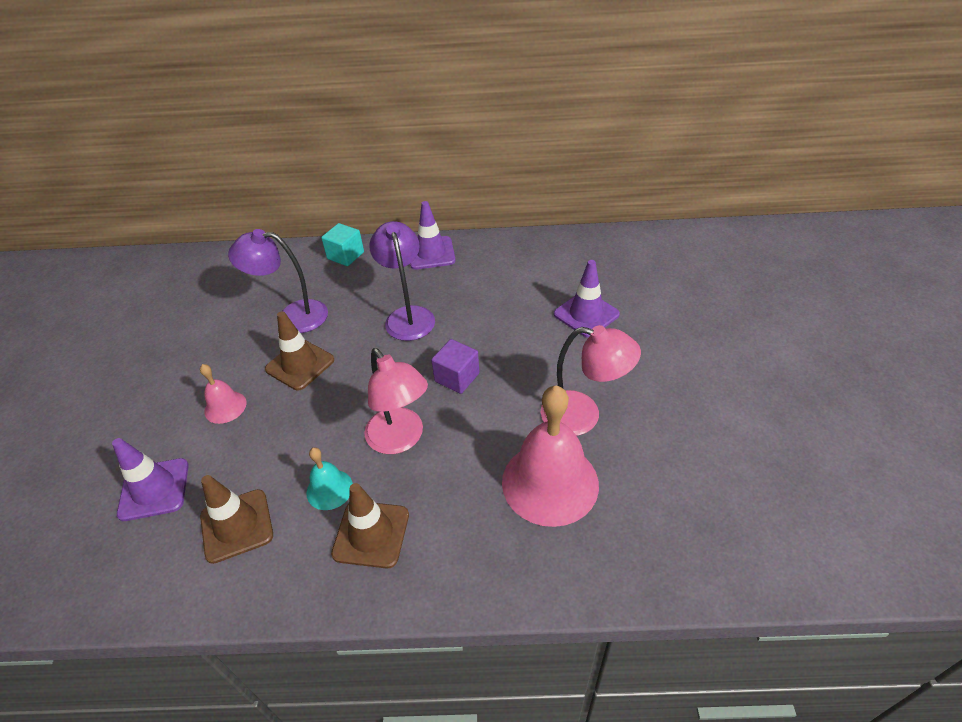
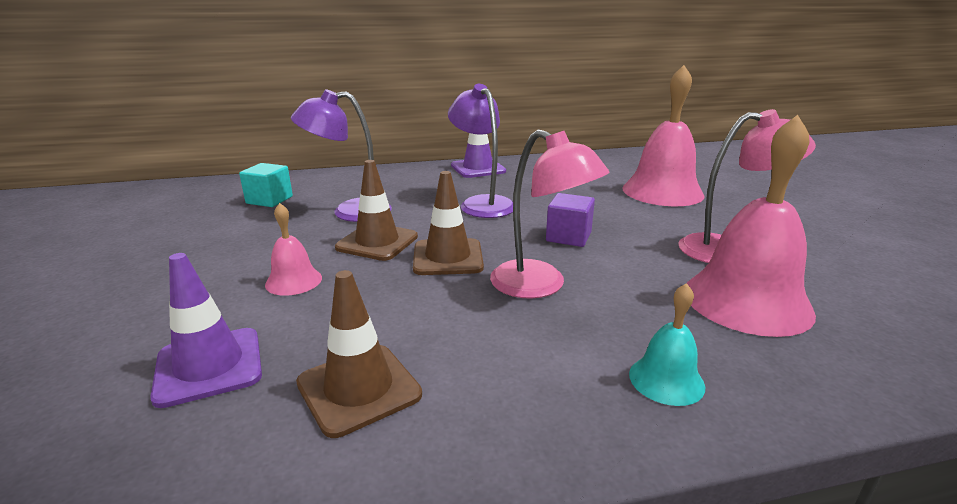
camera: 15 degrees left, 20 degrees down
(329, 489) = (477, 336): turquoise bell -> turquoise bell (666, 380)
(345, 255) = (389, 174): turquoise cube -> turquoise cube (269, 200)
(371, 534) = (565, 372): brown traffic cone -> brown traffic cone (448, 257)
(586, 314) = (662, 191): purple traffic cone -> pink bell

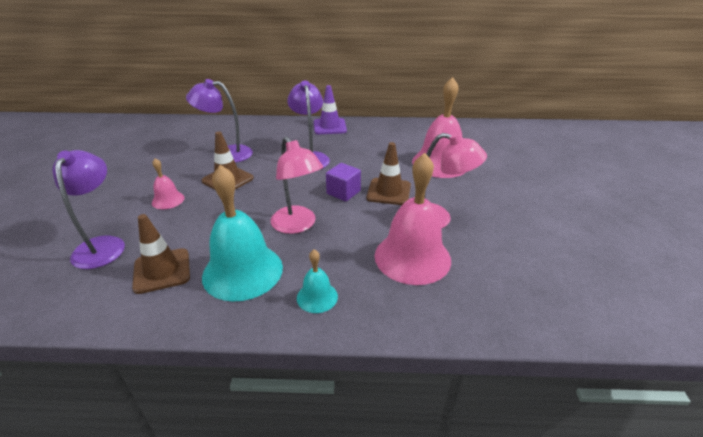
camera: 15 degrees right, 10 degrees up
(209, 366) = (102, 245): purple traffic cone -> purple lamp
(269, 200) = (187, 138): turquoise cube -> none
(448, 257) = (260, 197): brown traffic cone -> brown traffic cone (389, 192)
(508, 363) = (242, 271): none -> turquoise bell

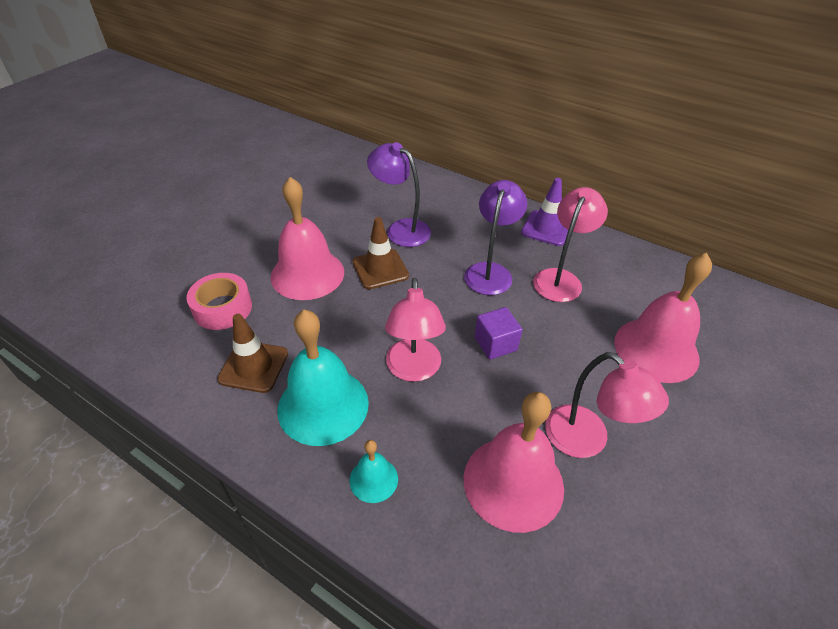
camera: 30 degrees right, 10 degrees up
(102, 245) = (222, 308): purple lamp -> pink tape
(168, 200) = (307, 274): pink bell -> pink bell, size x2.06
(358, 148) = (560, 278): none -> pink lamp
(389, 192) = (552, 368): brown traffic cone -> none

